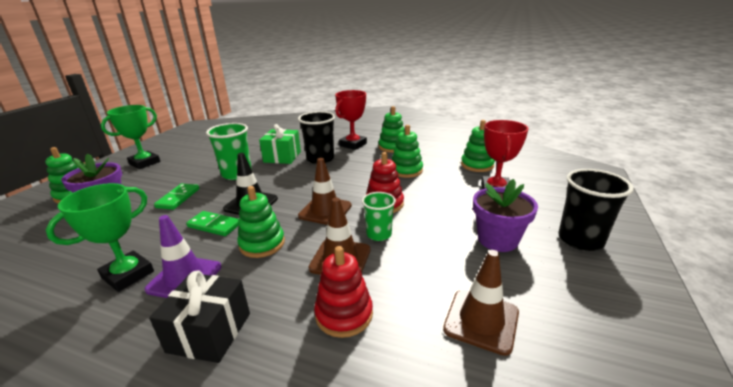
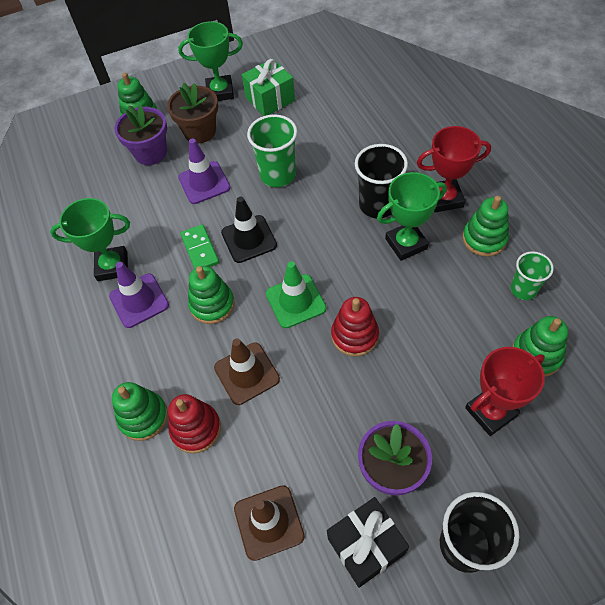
camera: 50 degrees right, 30 degrees up
(146, 181) = (200, 131): none -> brown flower pot
(178, 198) = (204, 183): green domino -> purple traffic cone
(209, 332) = (117, 368): black gift -> black gift (366, 546)
(282, 157) = (345, 171): green gift -> green gift (270, 99)
(325, 211) = (295, 301): brown traffic cone -> green traffic cone
(357, 163) = (406, 244): none -> green trophy
(379, 234) = (304, 372): green cup -> green cup (523, 289)
(406, 170) = (442, 298): green stacking toy -> green stacking toy (143, 417)

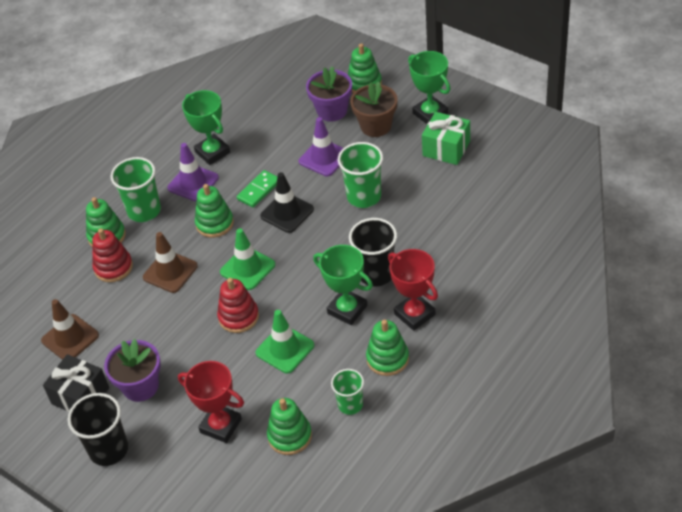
camera: 60 degrees right, 10 degrees down
(138, 363) = (144, 211): none -> green cup
(423, 313) = (285, 349): none -> green traffic cone

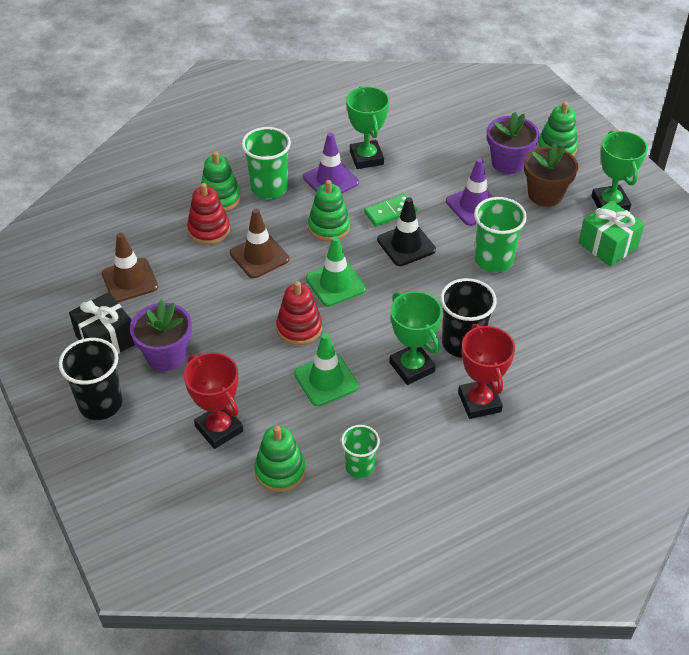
camera: 20 degrees right, 0 degrees up
(387, 358) = (425, 436): green stacking toy -> none

